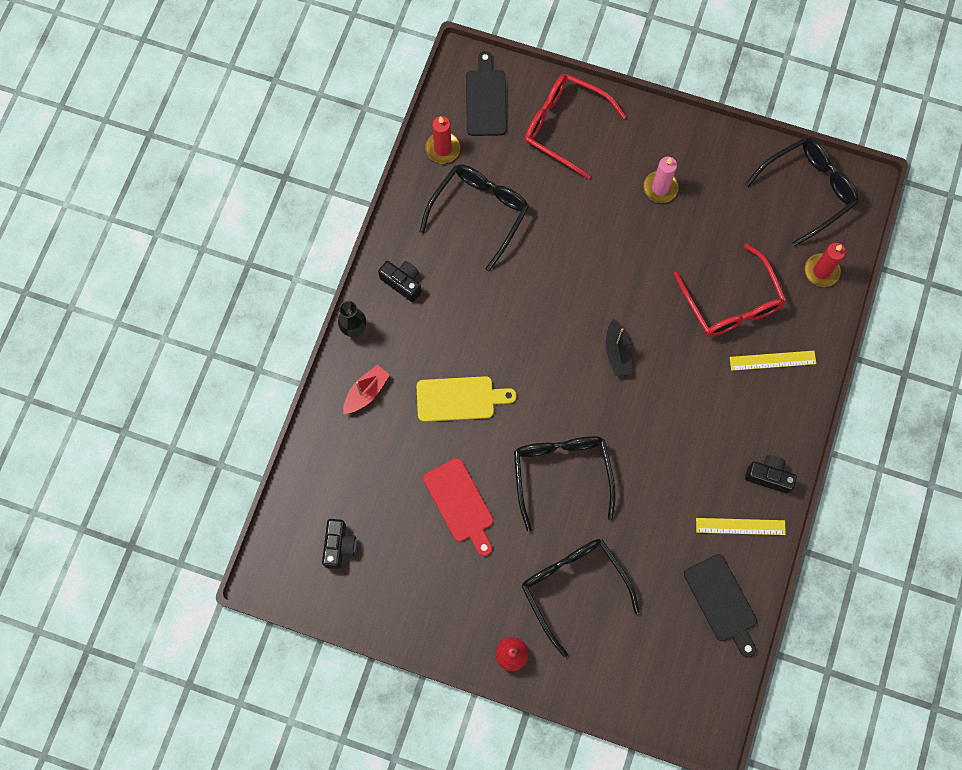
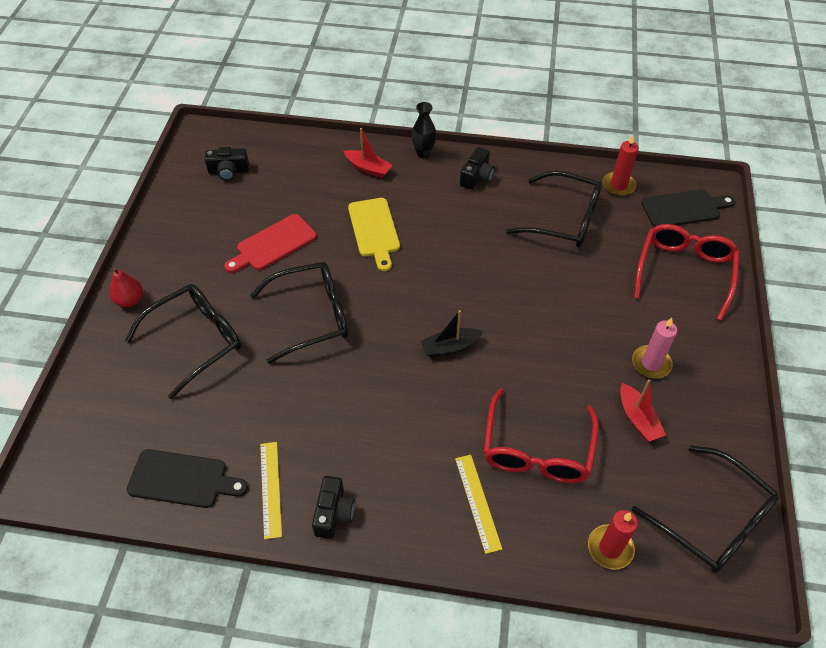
camera: 80 degrees right, 20 degrees down
(712, 216) = (638, 418): none -> red boat
(722, 602) = (182, 479): black cutting board -> black cutting board turned 135 degrees counterclockwise
(731, 303) = (537, 450): red glasses -> red glasses turned 45 degrees counterclockwise

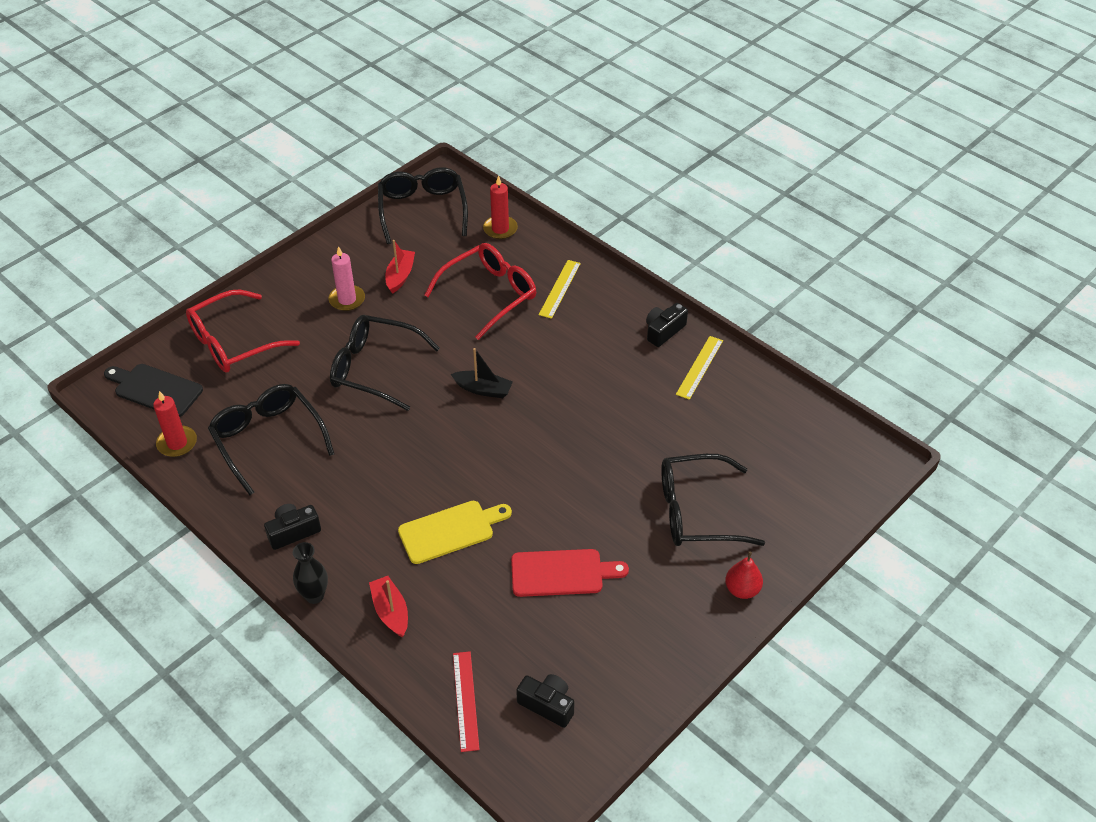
camera: 145 degrees left, 5 degrees down
(182, 479) = (764, 406): black cutting board -> none
(281, 150) = (465, 700): none -> red ruler
(311, 316) = (577, 477): black glasses -> black glasses (374, 368)
(374, 230) = (450, 530): yellow cutting board -> yellow cutting board turned 45 degrees clockwise

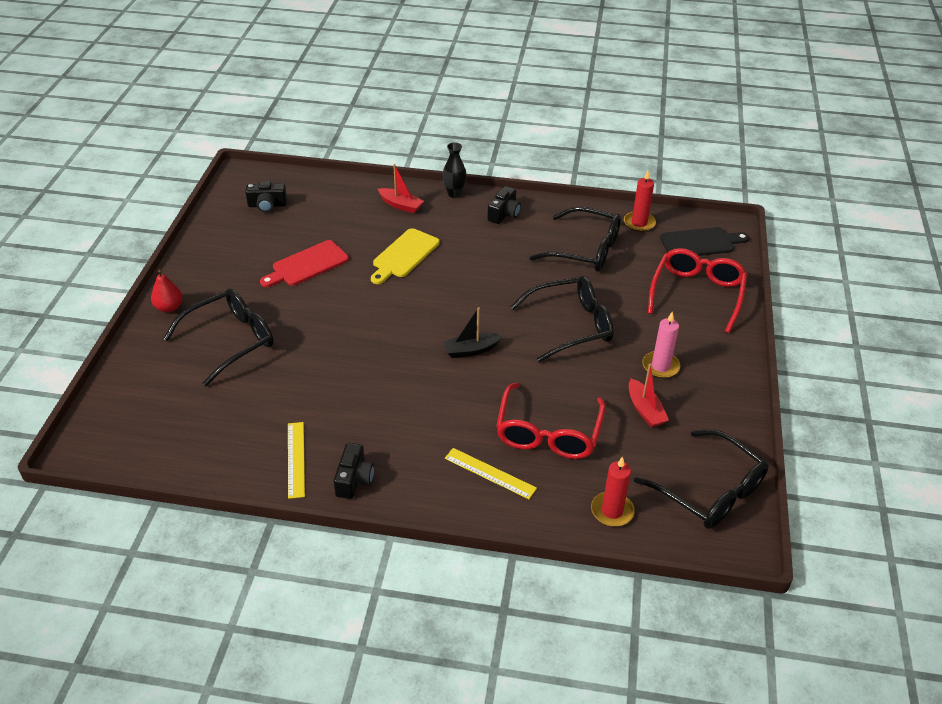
camera: 145 degrees right, 5 degrees down
(465, 700) = (318, 189): red ruler -> none
(560, 289) = (490, 473): yellow ruler -> yellow ruler turned 45 degrees counterclockwise

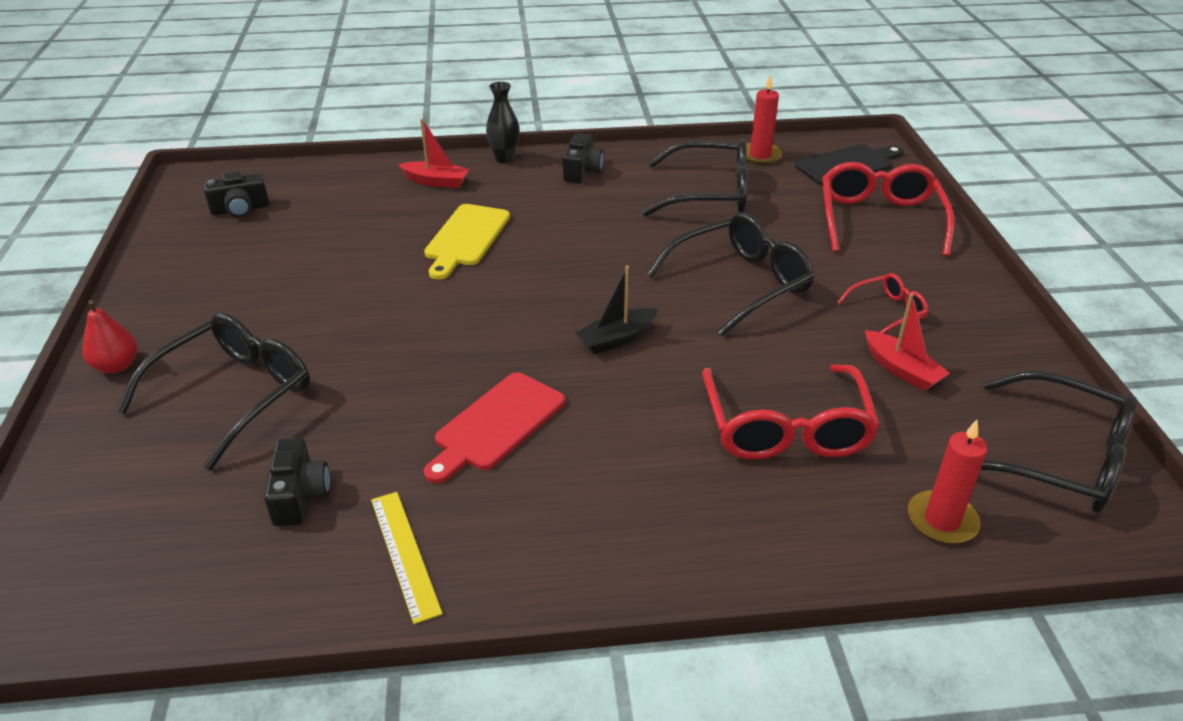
camera: 15 degrees left, 5 degrees down
(307, 265) = (326, 272): red cutting board -> red cutting board (496, 425)
(354, 479) = (517, 564): black camera -> black camera (299, 495)
(490, 473) = (730, 505): yellow ruler -> none
(660, 366) = (887, 311): pink candle -> red glasses

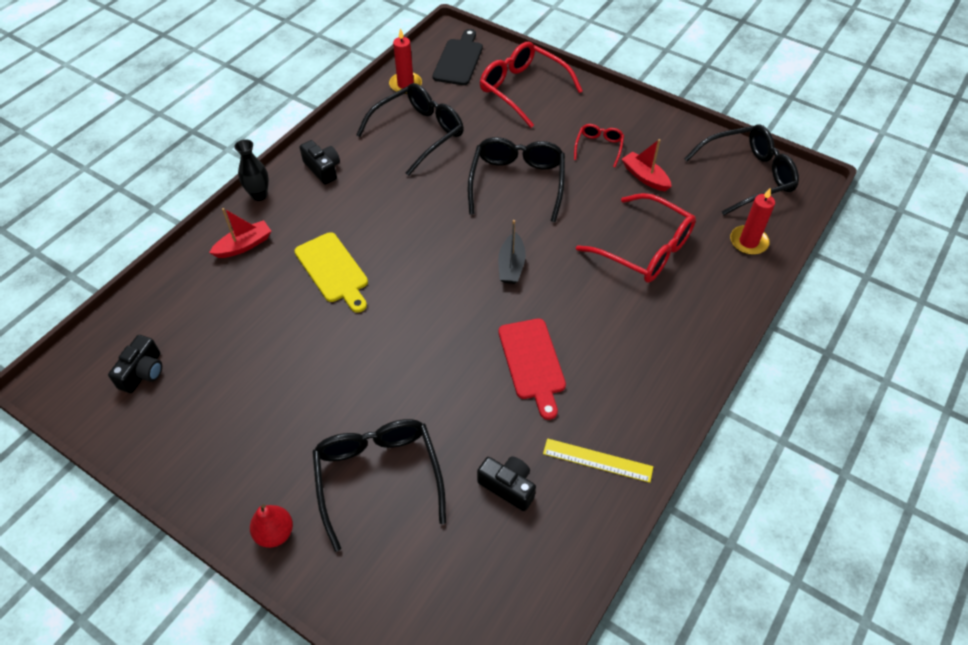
camera: 50 degrees left, 15 degrees up
(901, 369) = (645, 177): red boat -> red boat turned 135 degrees counterclockwise

